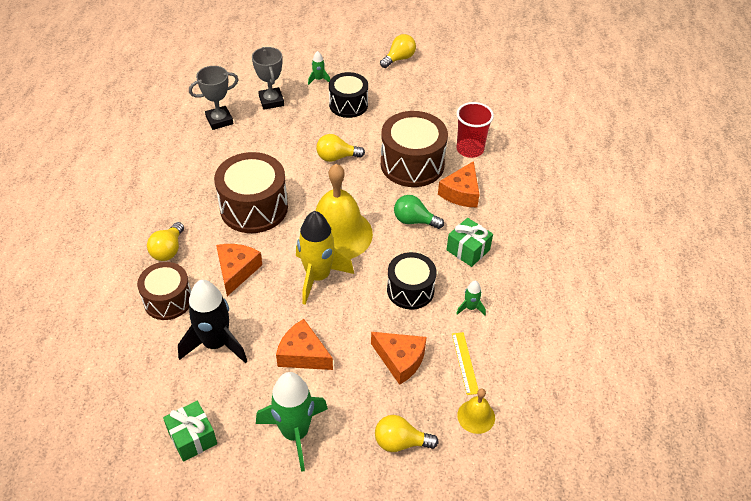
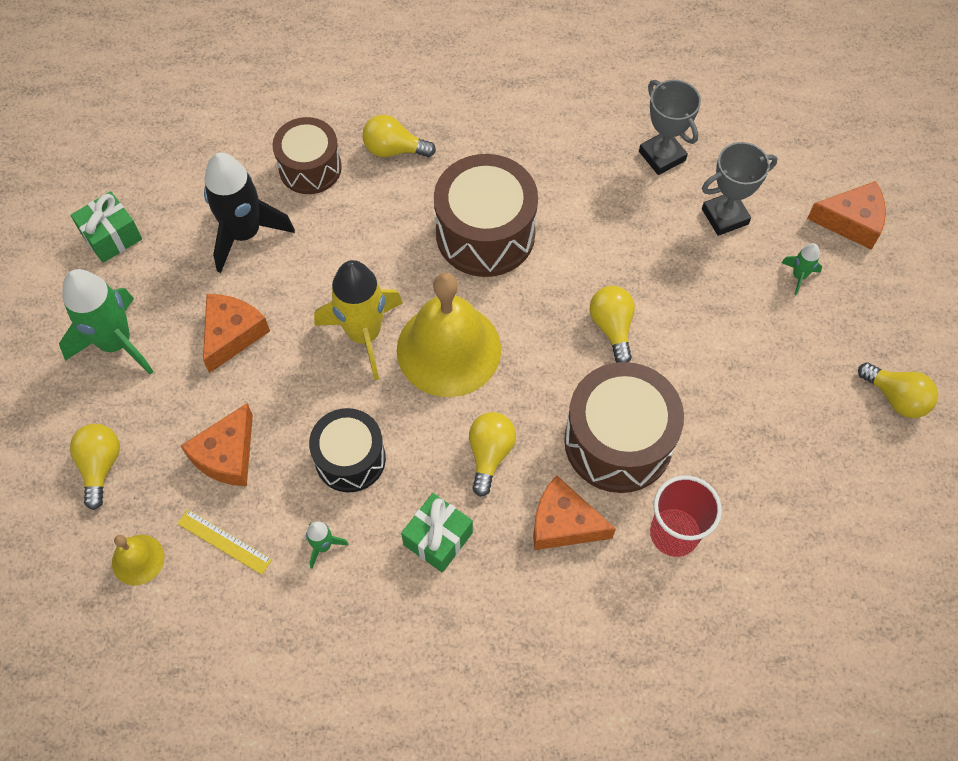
camera: 85 degrees right, 15 degrees up
(236, 271) = (365, 234): orange cheese -> orange cheese (851, 221)
(348, 105) = (744, 329): black drum -> none
(414, 221) = (490, 454): green light bulb -> yellow light bulb
(464, 363) = (224, 541): yellow ruler -> yellow ruler turned 45 degrees clockwise

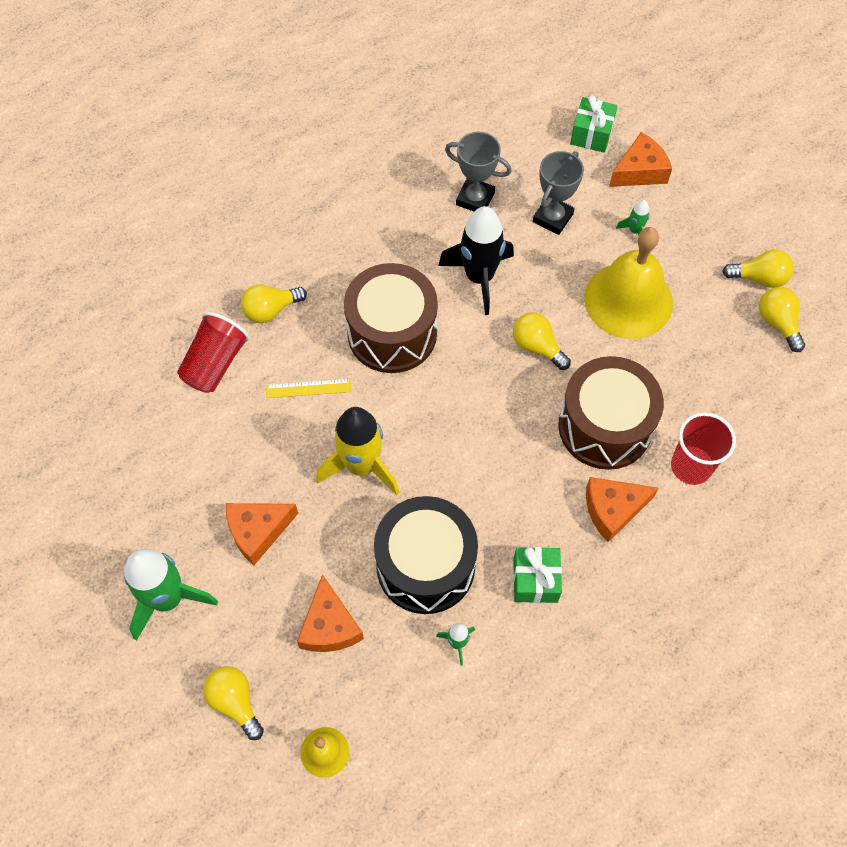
camera: 35 degrees left, 0 degrees up
(111, 236) = (93, 517): green gift -> green gift (591, 134)
(224, 541) = (380, 691): yellow ruler -> yellow ruler (308, 388)
(232, 334) = (258, 531): orange cheese -> orange cheese turned 105 degrees counterclockwise
(245, 233) = (204, 447): black rocket -> black rocket (479, 277)
(310, 168) = (215, 364): brown drum -> red cup
(350, 459) = (425, 565): black drum -> black drum, size x1.55
(448, 349) = (433, 437): yellow bell -> yellow bell (628, 300)
(490, 454) = (523, 494): yellow light bulb -> yellow light bulb (778, 323)

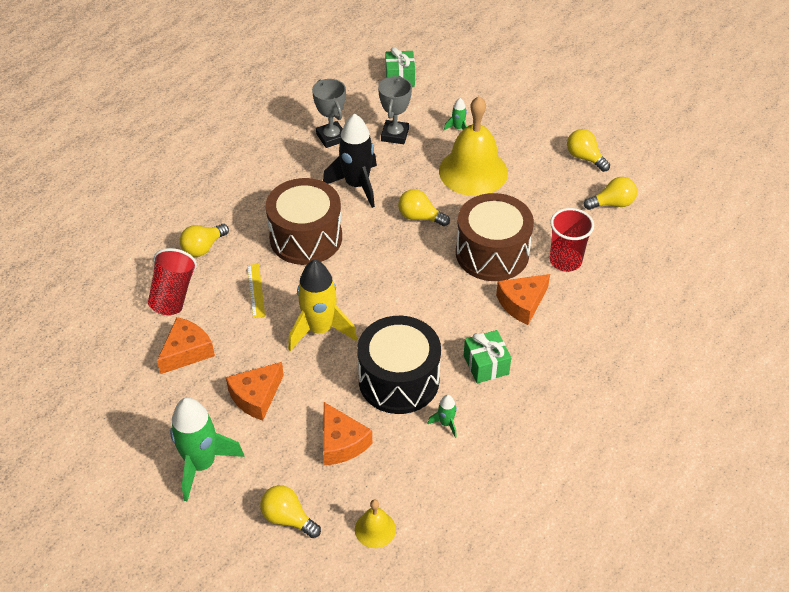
camera: 20 degrees left, 15 degrees down
(308, 388) = (255, 290): yellow ruler -> yellow ruler turned 75 degrees counterclockwise
(475, 199) = (331, 137): grey trophy -> grey trophy turned 60 degrees clockwise
(639, 171) = (445, 91): orange cheese -> orange cheese (187, 352)
(759, 278) = (559, 134): yellow light bulb -> yellow light bulb (612, 204)

